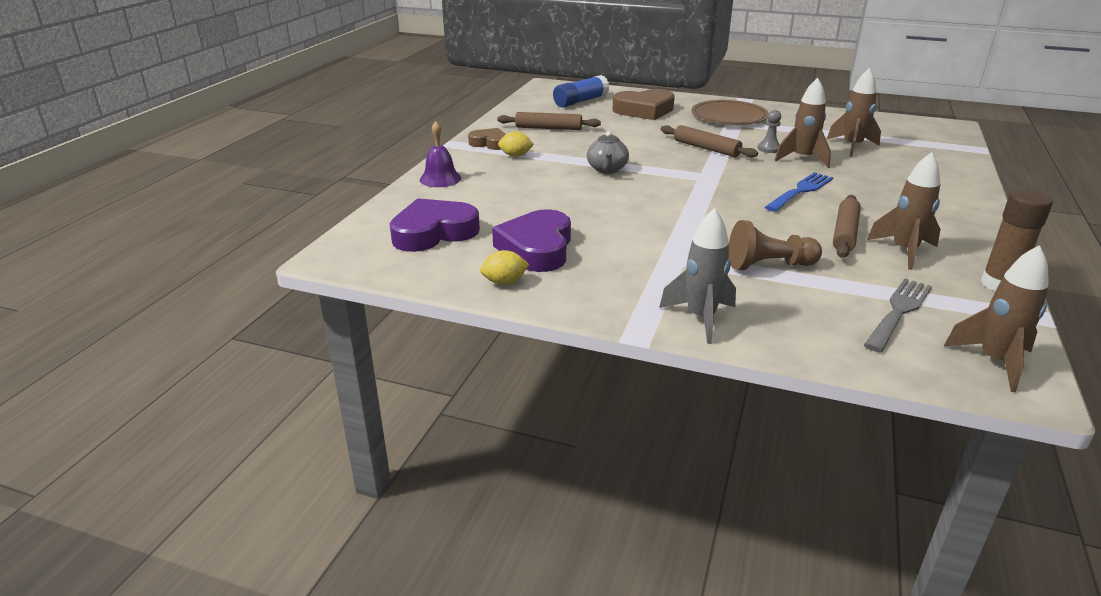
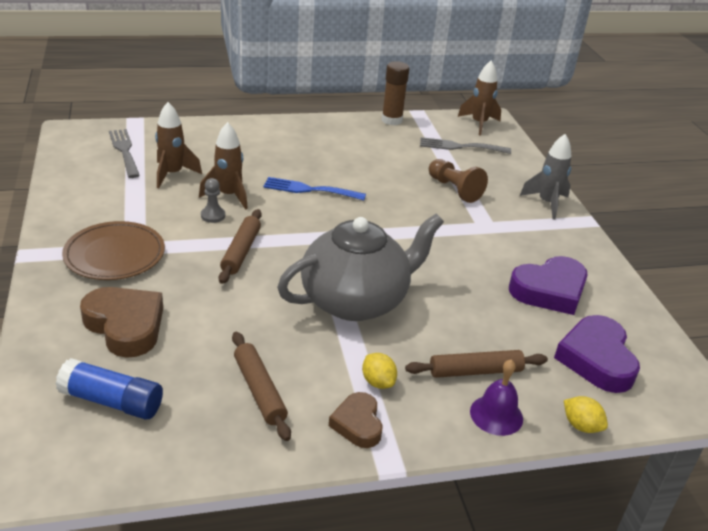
camera: 125 degrees left, 5 degrees up
(433, 232) = (596, 359): purple heart -> purple heart turned 60 degrees clockwise
(504, 282) = (609, 289): yellow lemon -> yellow lemon (581, 426)
(607, 169) = (355, 300): grey teapot -> grey teapot, size x2.25
(844, 233) = (373, 167): brown rolling pin -> brown rolling pin (475, 371)
(904, 137) = (124, 151): none -> grey fork
(904, 251) = (378, 147): brown rocket -> none

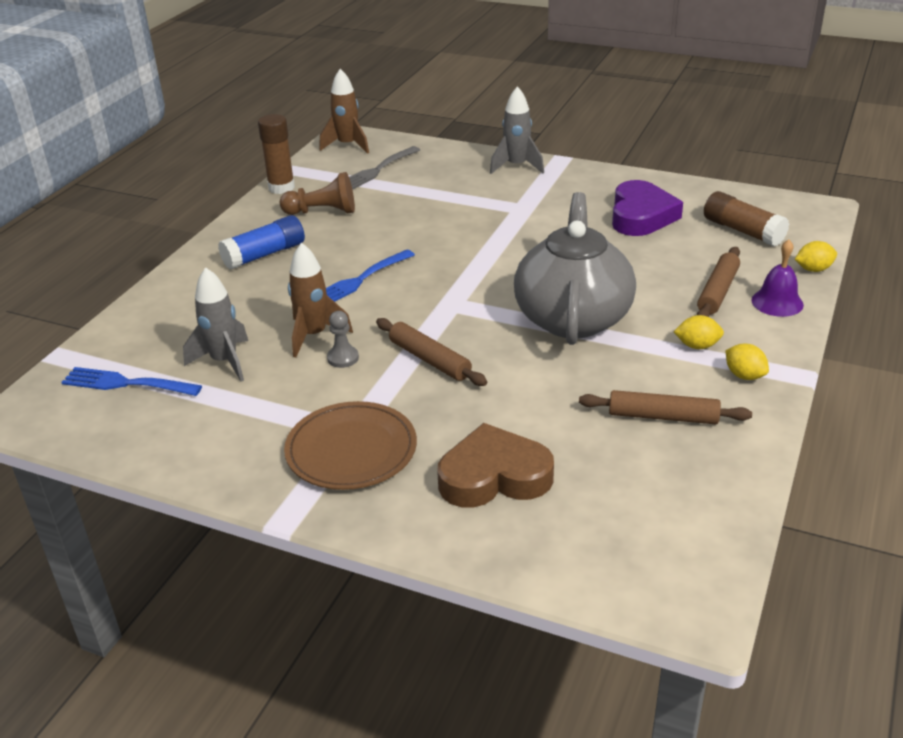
camera: 50 degrees left, 0 degrees up
(112, 401) = (614, 518): blue glue stick -> blue glue stick (264, 254)
(124, 151) = (125, 383): grey fork -> blue fork
(172, 174) = (224, 361): brown rocket -> grey rocket
(357, 424) = (744, 375): brown heart -> yellow lemon
(454, 189) = (446, 201): brown pawn -> brown pawn (323, 212)
(596, 359) = (743, 231): purple heart -> brown glue stick

